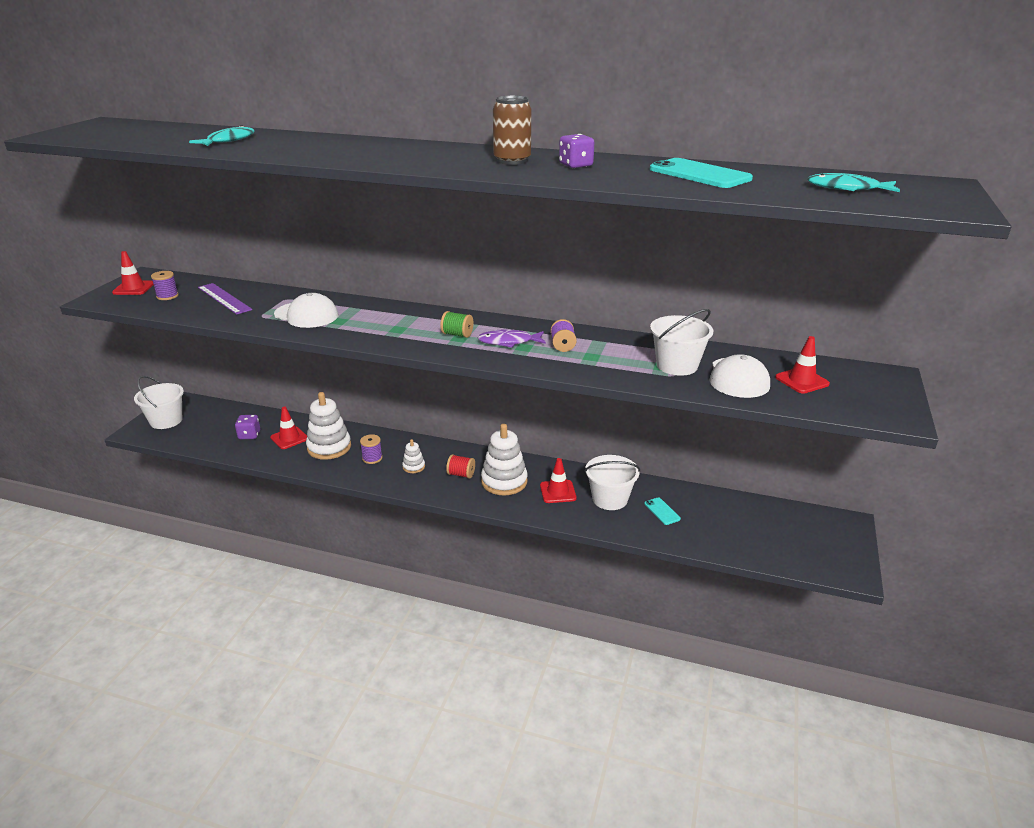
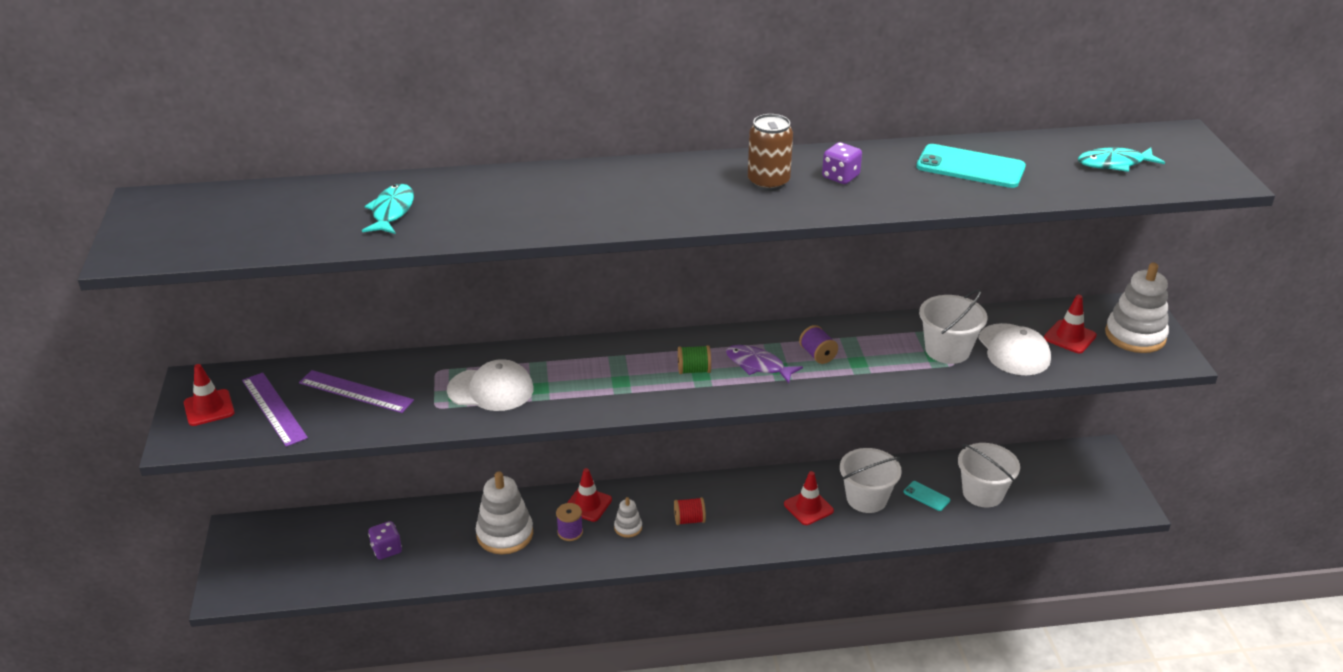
camera: 25 degrees left, 5 degrees up
(166, 421) = (250, 564): white bucket -> white bucket (983, 493)
(167, 296) = (274, 408): purple spool -> purple ruler
(289, 438) = (443, 537): red traffic cone -> red traffic cone (588, 504)
(504, 481) = (743, 513): white stacking toy -> white stacking toy (1135, 336)
(509, 342) = (758, 365): purple fish -> purple fish turned 60 degrees clockwise

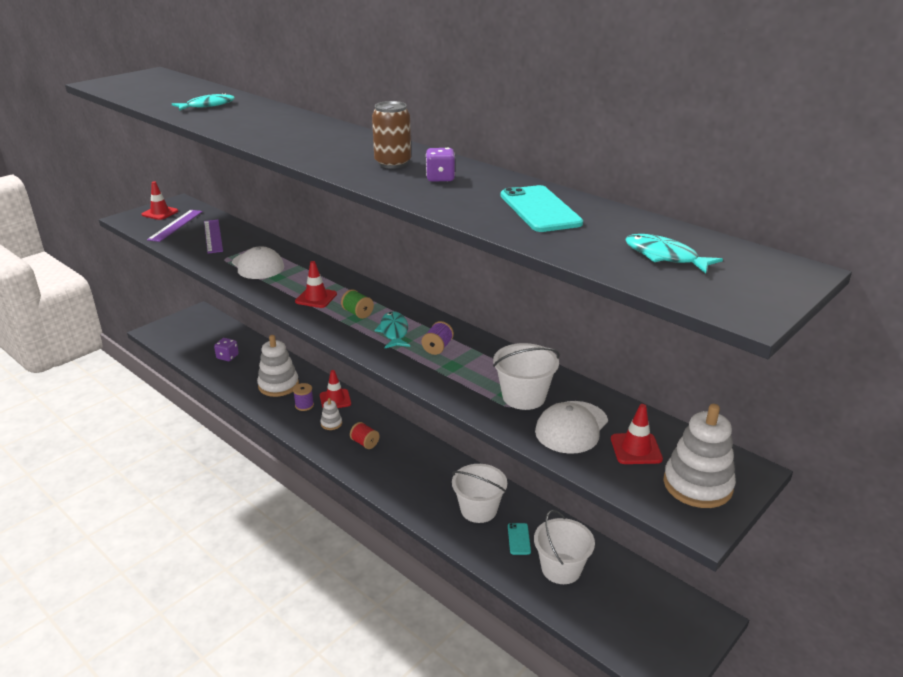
camera: 50 degrees right, 5 degrees down
(758, 365) = (394, 332): purple fish -> turquoise fish
(808, 507) = (436, 487): red traffic cone -> red traffic cone (316, 298)

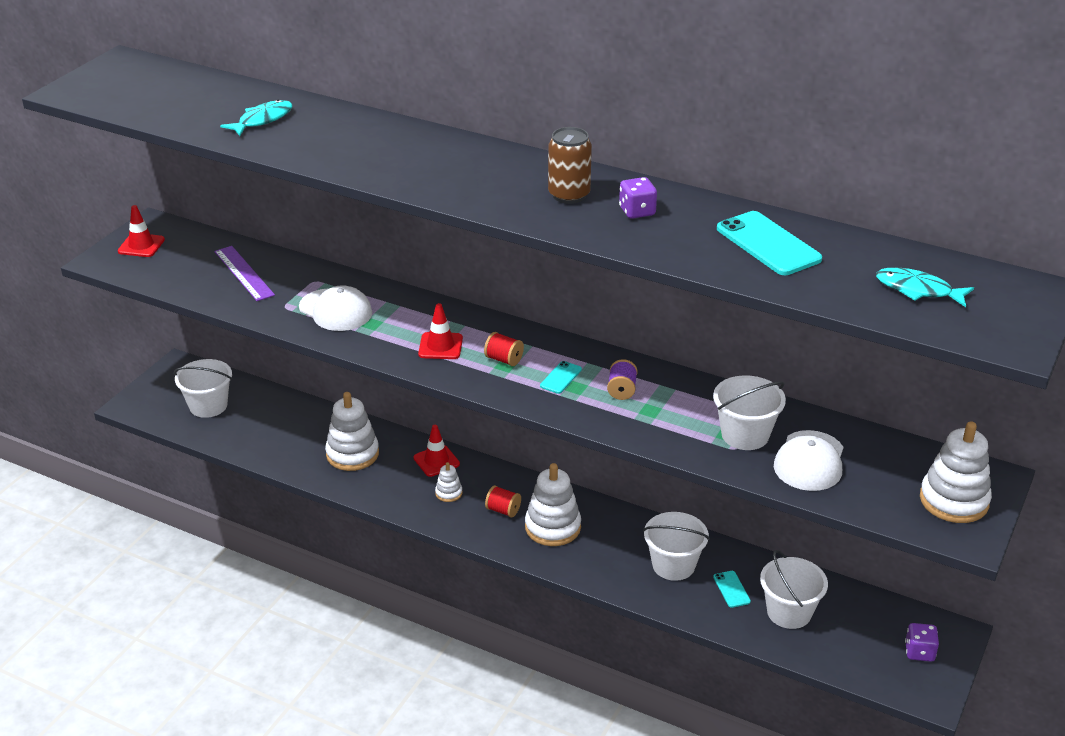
camera: 15 degrees left, 5 degrees up
(176, 225) = (179, 263): purple ruler -> none
(202, 339) = (208, 406): none -> white bucket
(227, 357) = (260, 426): purple dice -> purple dice (919, 652)
(304, 405) = (401, 475): purple spool -> none
(358, 313) = (504, 359): green spool -> red spool
(394, 332) = (560, 377): turquoise fish -> turquoise phone
(396, 462) = (552, 527): none -> white stacking toy
(636, 449) = (882, 473): red traffic cone -> none

